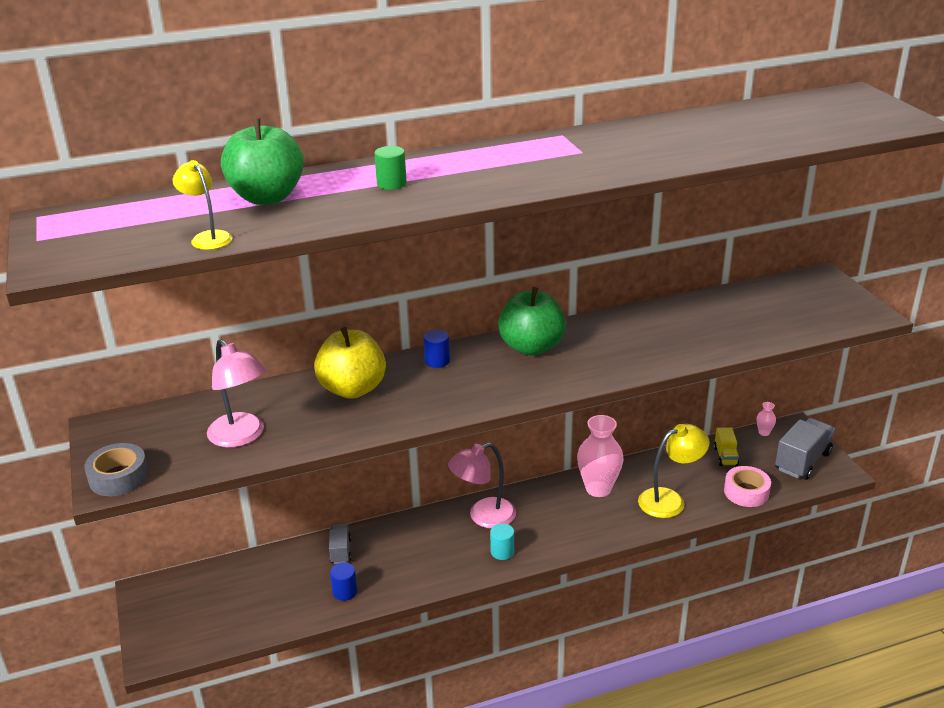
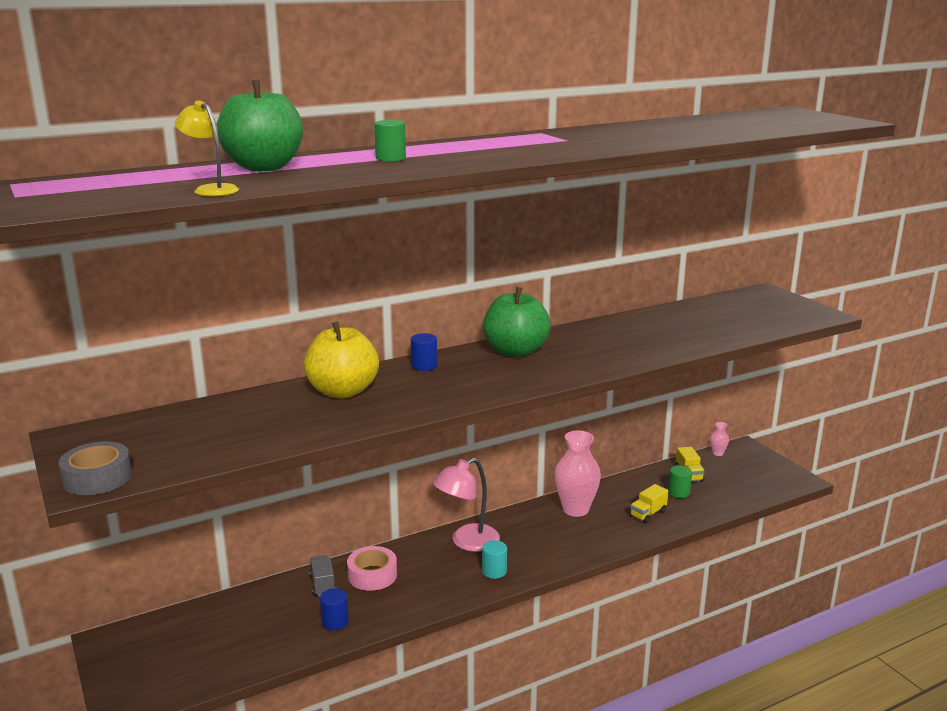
camera: 10 degrees left, 10 degrees down
(241, 437) = (232, 435): pink lamp -> none
(670, 500) = (648, 514): yellow lamp -> yellow truck
(708, 477) = (678, 492): none -> green cylinder
(746, 492) = (718, 502): pink tape -> pink tape (372, 575)
(802, 461) = (761, 474): grey truck -> none

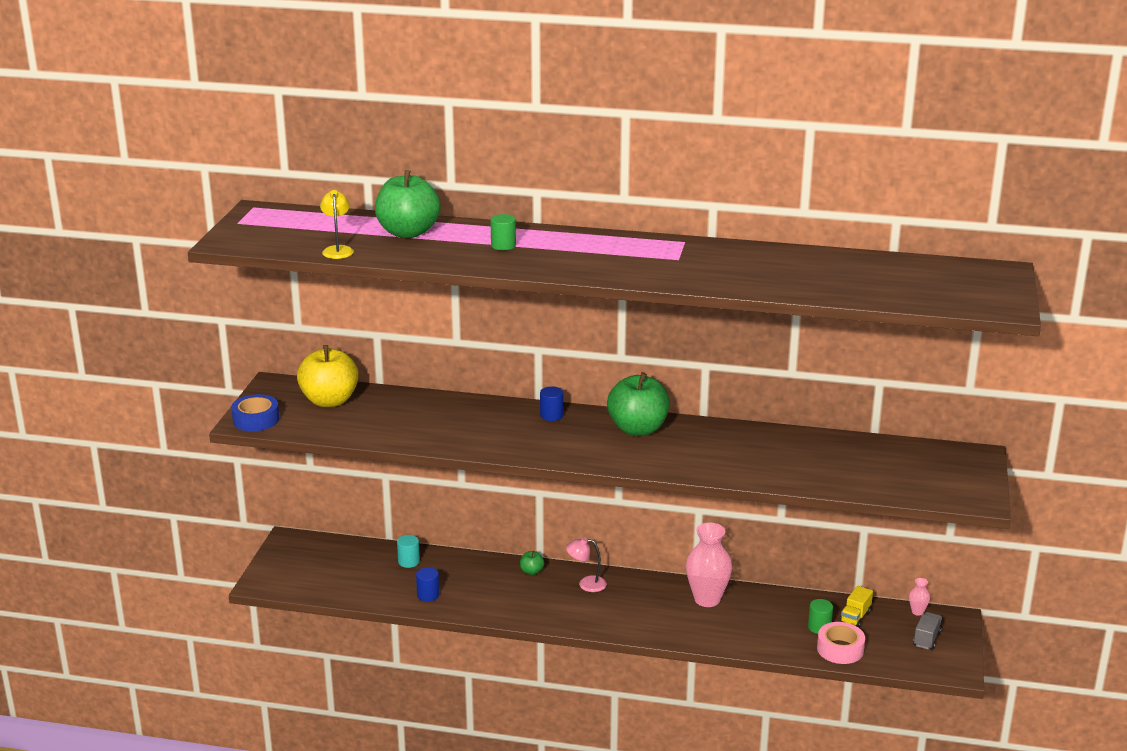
camera: 40 degrees right, 5 degrees up
(97, 478) = (256, 420): grey tape -> blue tape
(323, 585) = (450, 566): grey truck -> grey truck (926, 639)
(343, 391) = (467, 415): yellow apple -> yellow apple (329, 401)
(372, 575) = (490, 575): pink tape -> pink tape (840, 649)
(406, 554) = (531, 571): none -> green apple
(467, 542) = (586, 584): pink lamp -> pink lamp, size x0.61
(494, 571) = (576, 614): turquoise cylinder -> turquoise cylinder (409, 561)
(648, 514) = (762, 631): yellow truck -> none

